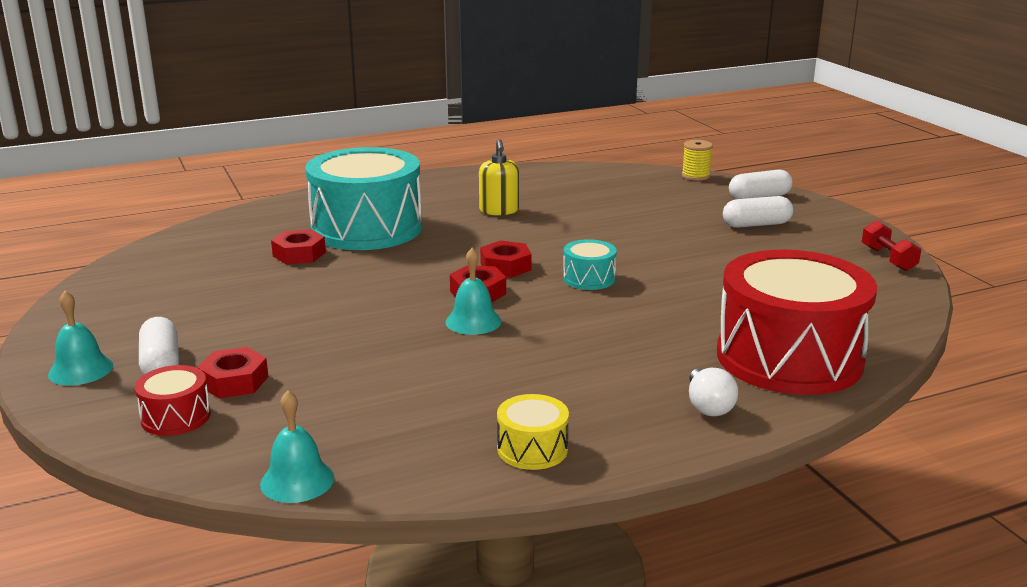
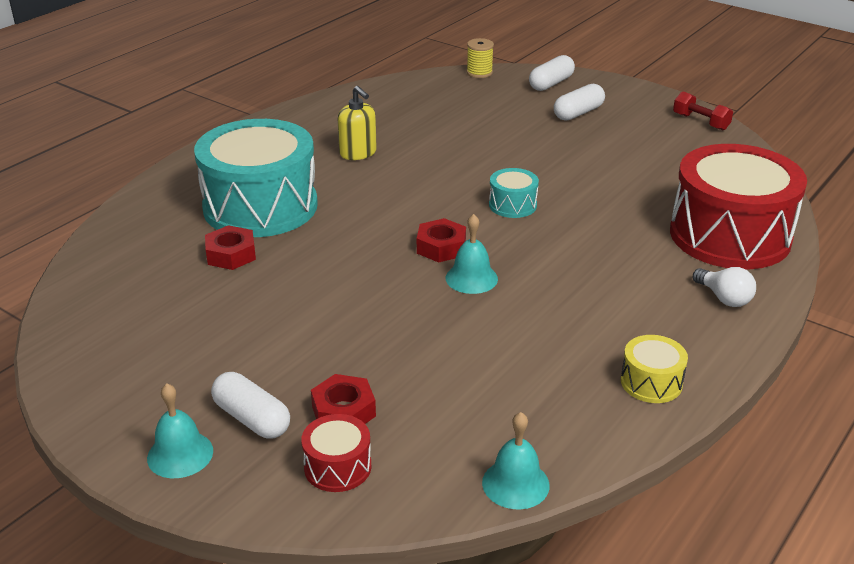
camera: 30 degrees left, 10 degrees up
(505, 266) = (433, 213): red nut -> none

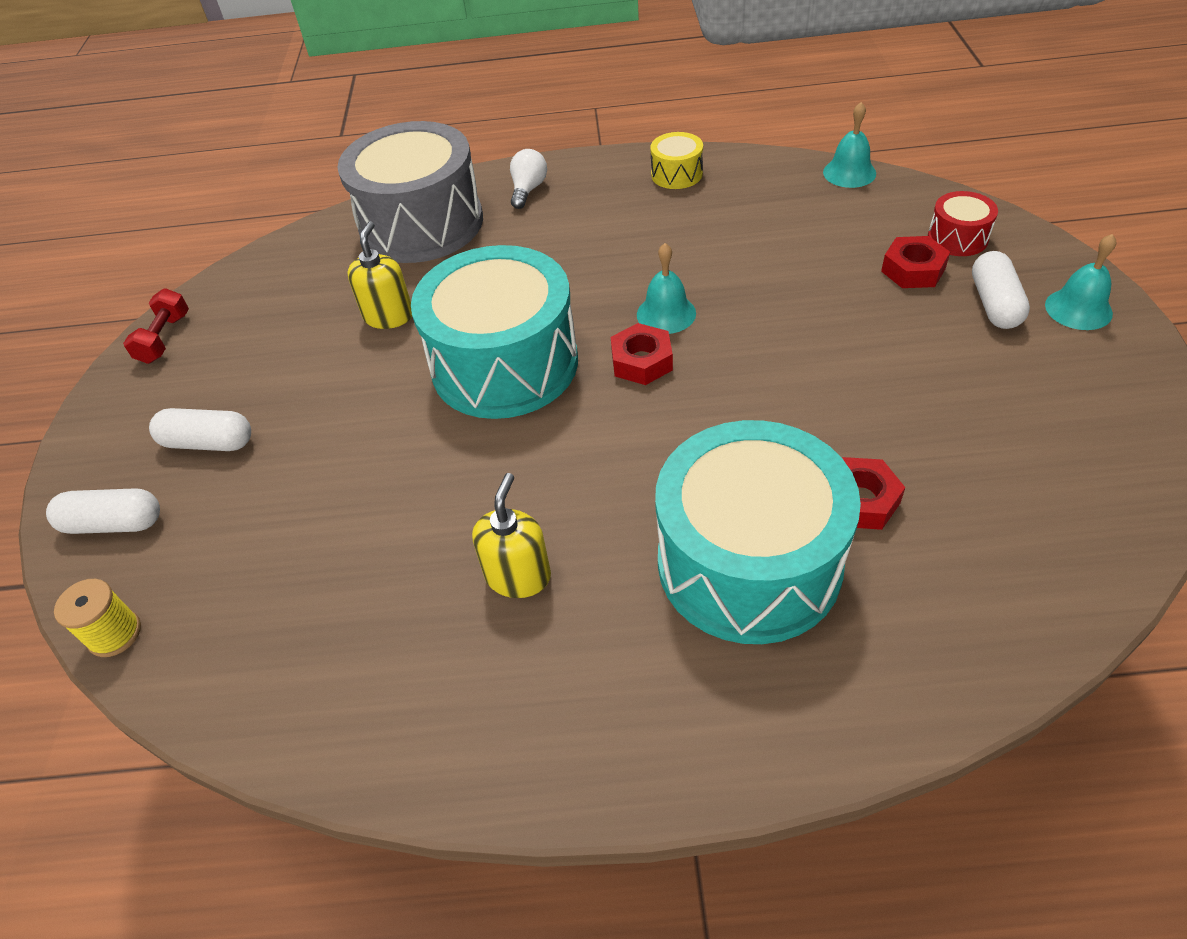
camera: 125 degrees left, 15 degrees up
(512, 205) = (505, 364): turquoise drum -> turquoise drum, size x2.36
(622, 188) = (389, 316): none -> yellow soap dispenser
(730, 235) = (421, 224): red drum -> grey drum

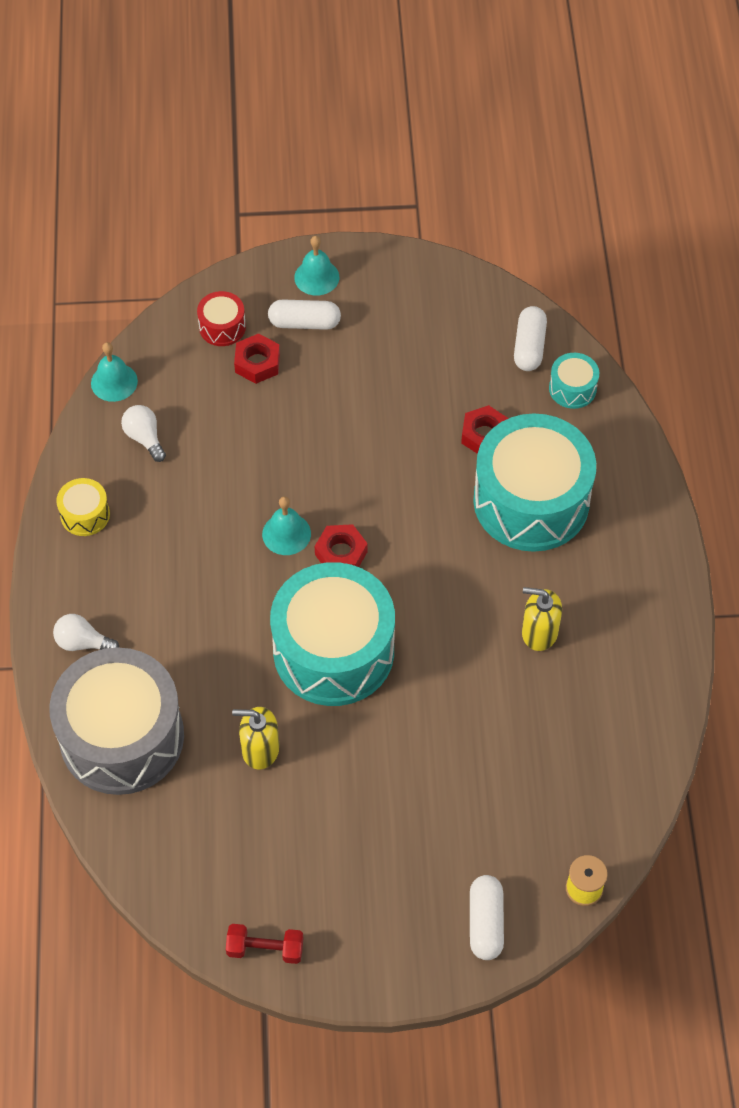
camera: 95 degrees left, 10 degrees up
(208, 442) = (404, 871): white capsule -> white capsule (529, 346)
(780, 200) = (145, 438): none -> white light bulb
(989, 619) = (572, 388): none -> turquoise drum

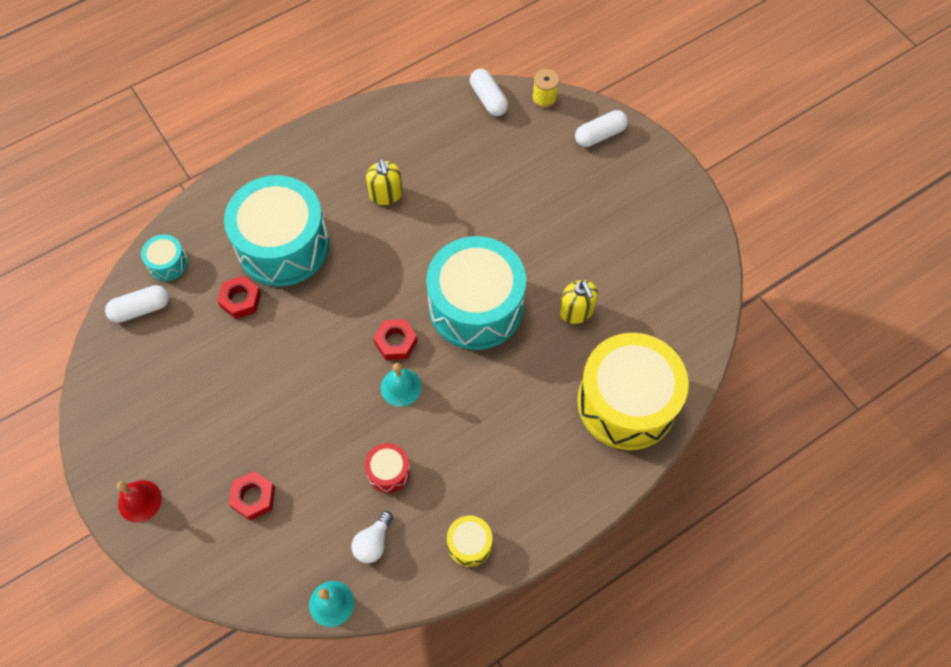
camera: 120 degrees left, 5 degrees up
(83, 642) = (575, 474): white light bulb -> none
(122, 737) = (626, 402): grey drum -> yellow drum
(222, 327) = (229, 547): red drum -> red drum (388, 472)
(265, 949) = (700, 237): red dumbbell -> none
(304, 323) = (194, 484): white capsule -> white capsule (488, 99)
(316, 277) = (139, 501): turquoise bell -> red bell

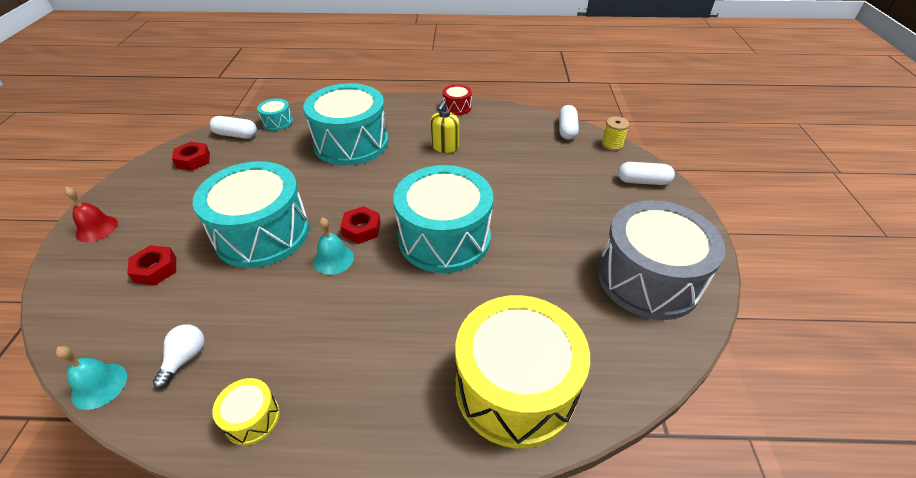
camera: 35 degrees right, 20 degrees down
(241, 300) = (293, 157): red nut -> red nut (193, 160)
(309, 403) = (262, 233): none -> turquoise drum
(373, 542) = (185, 359): white light bulb -> white light bulb turned 135 degrees clockwise
(388, 472) = (259, 312): red drum -> red drum (457, 107)
(576, 311) = (526, 285): yellow soap dispenser -> none
(662, 247) = (648, 278): none -> grey drum

